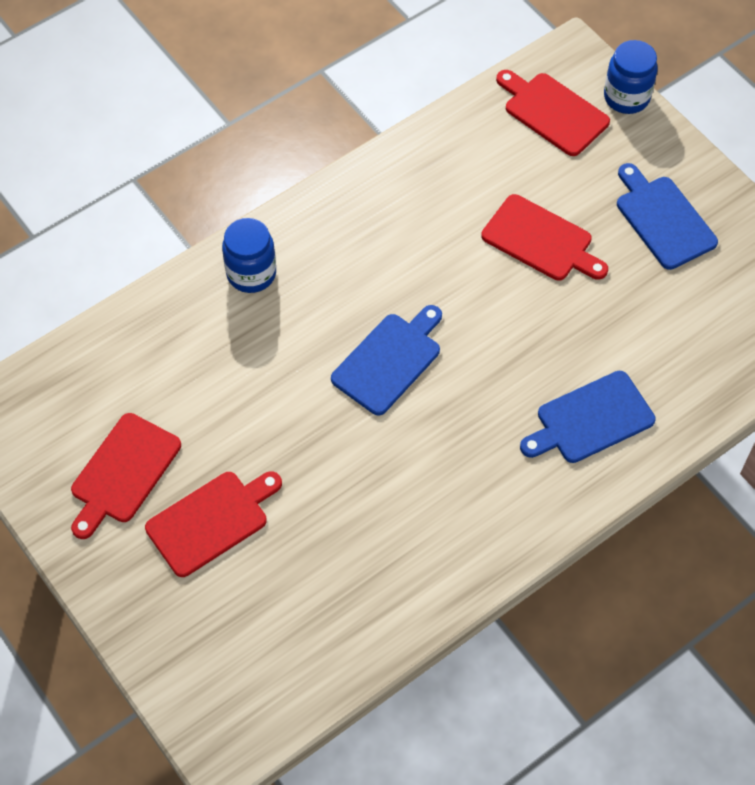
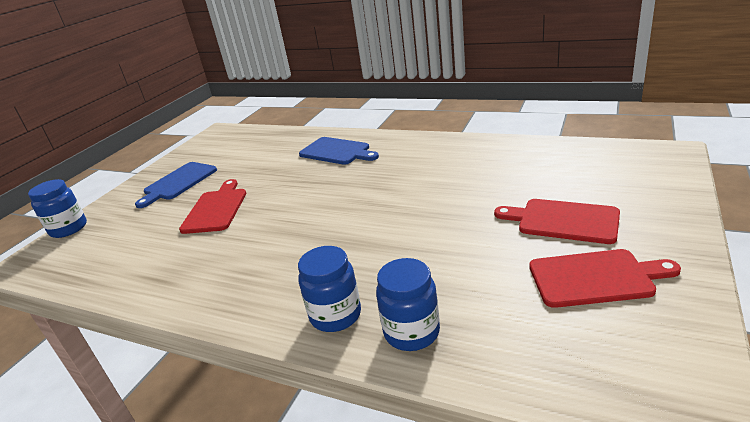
camera: 115 degrees left, 30 degrees down
(186, 312) = (411, 332): none -> blue jar
(389, 360) = (359, 217): blue cutting board -> none
(553, 112) = (88, 249): red cutting board -> none

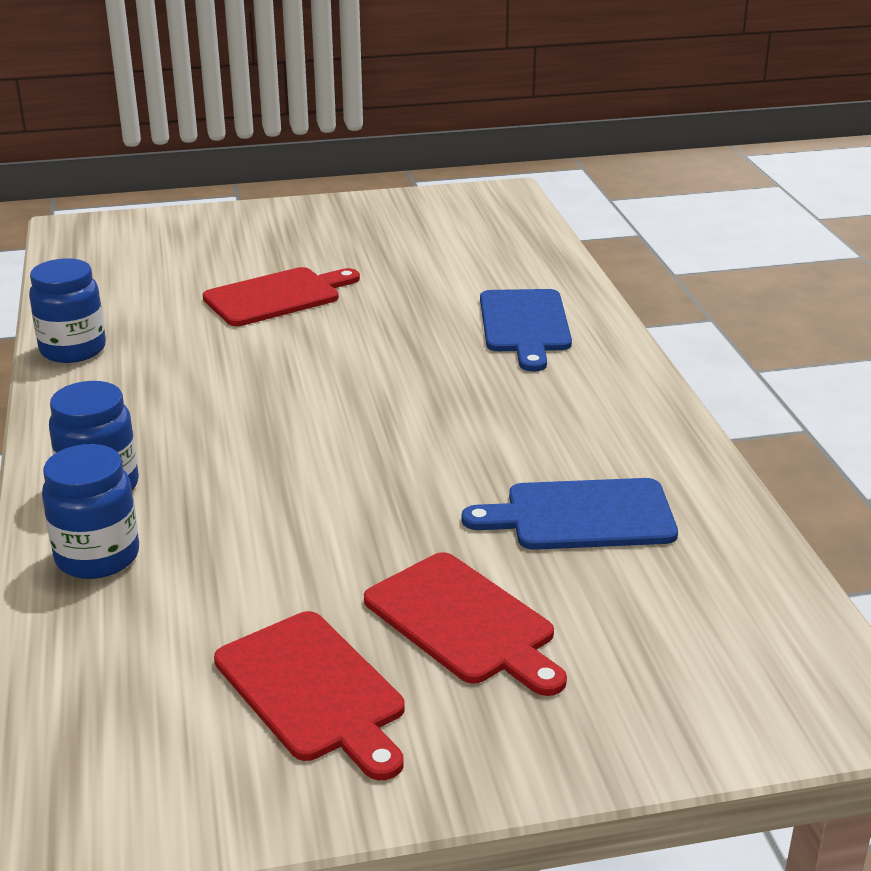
camera: 50 degrees right, 0 degrees up
(68, 229) = (161, 218): blue jar -> blue jar (73, 350)
(178, 182) = (324, 236): blue cutting board -> blue cutting board (582, 516)
(563, 221) = (464, 622): red cutting board -> red cutting board turned 150 degrees clockwise

